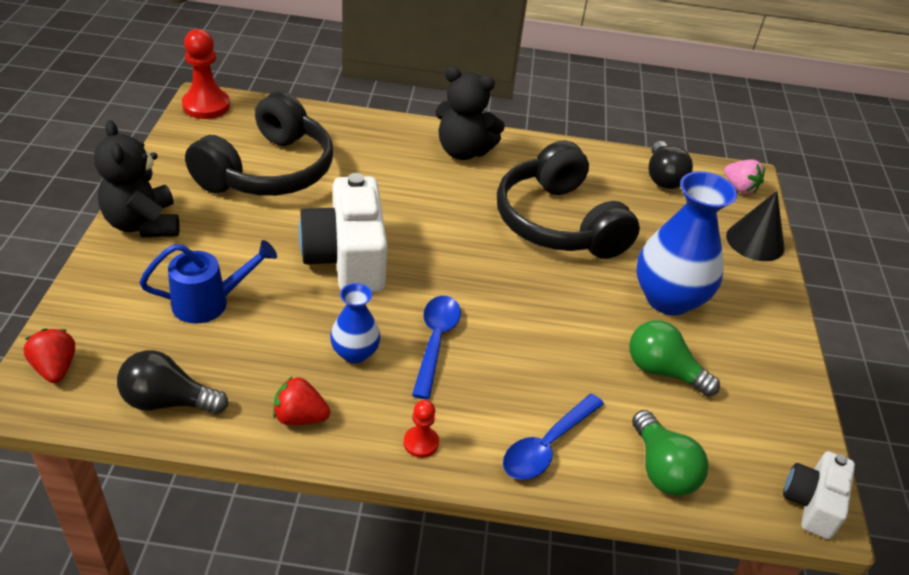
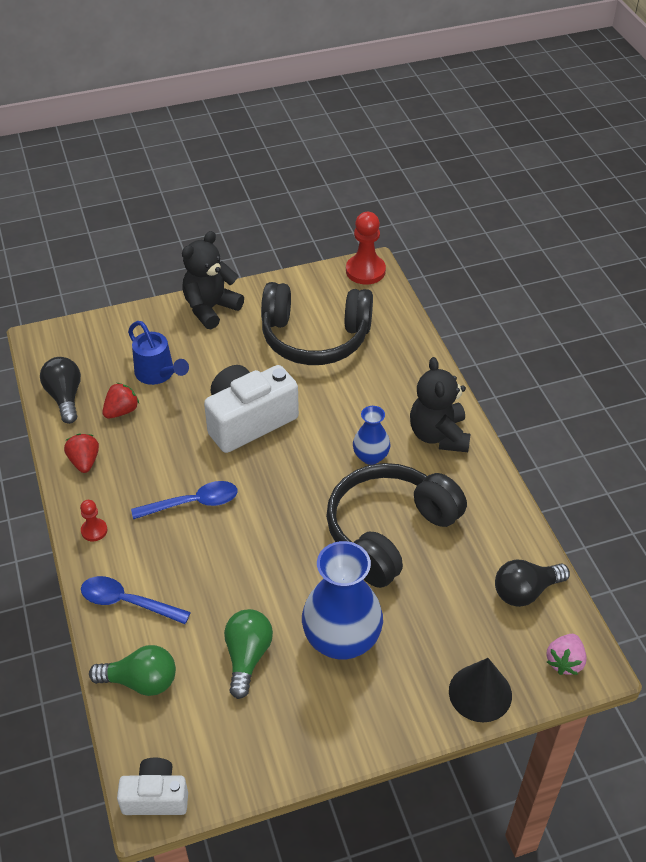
camera: 70 degrees right, 5 degrees up
(55, 368) = (64, 339): red strawberry -> red strawberry (121, 411)
(355, 353) = (156, 464): blue vase -> blue vase (370, 456)
(662, 469) = (141, 681): green light bulb -> green light bulb turned 135 degrees counterclockwise

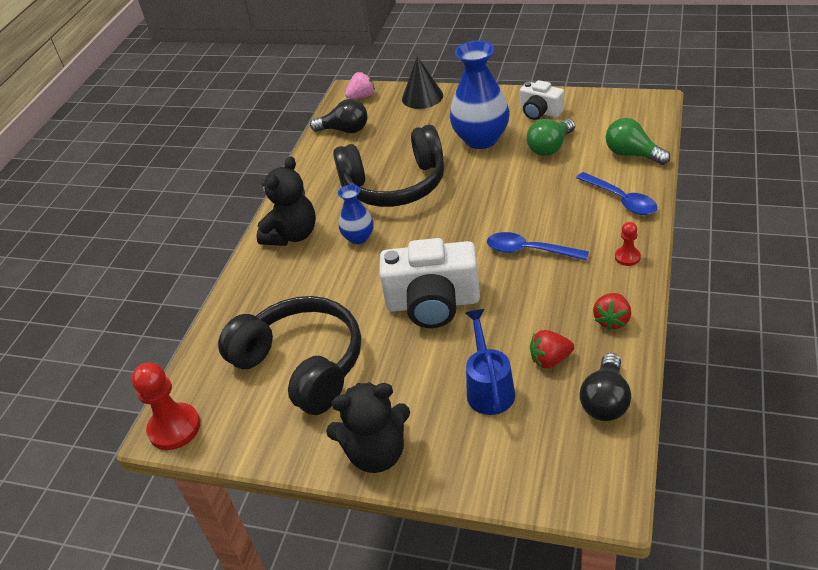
camera: 140 degrees left, 5 degrees down
(156, 797) = (648, 103): white camera -> white camera (540, 112)

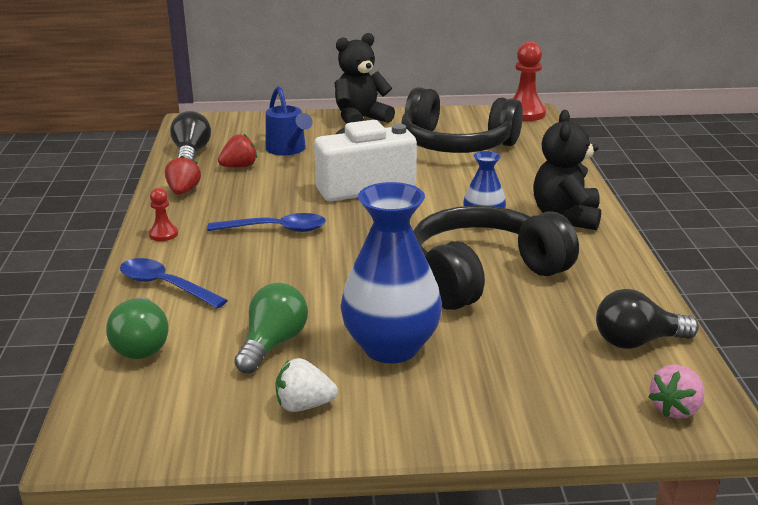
camera: 155 degrees right, 15 degrees down
(422, 97) = (551, 419): black cone -> none
(540, 112) = (304, 405): white camera -> white strawberry
(632, 154) = (141, 345): green light bulb -> green light bulb turned 60 degrees clockwise

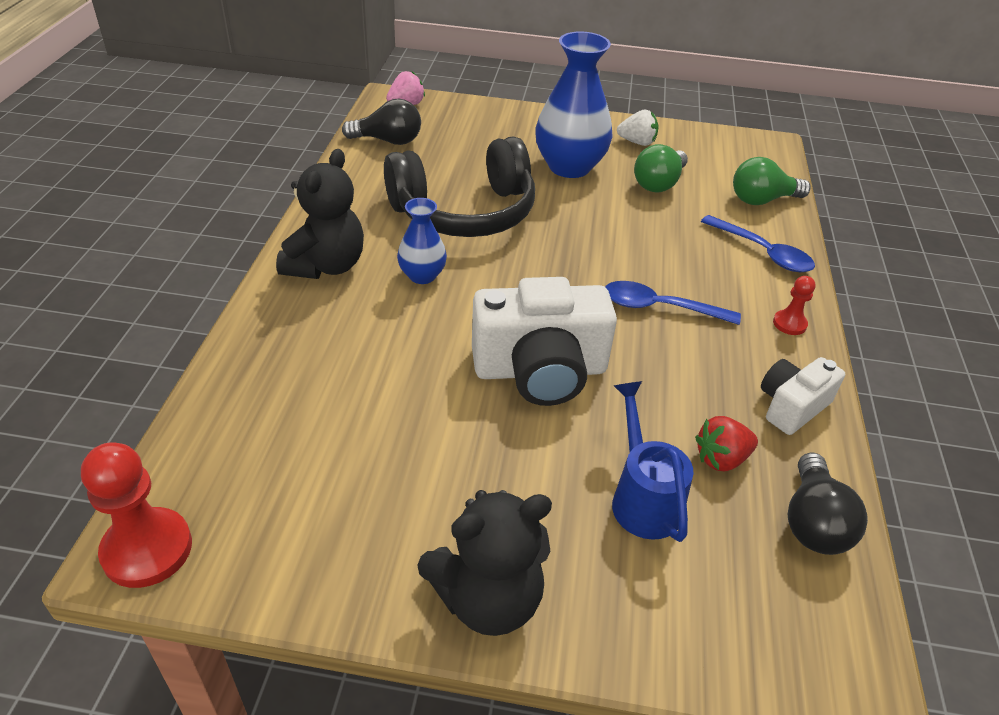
camera: 170 degrees left, 15 degrees up
(141, 345) = (762, 200): green light bulb -> green light bulb turned 105 degrees counterclockwise
(183, 191) = (792, 406): red strawberry -> white camera
(456, 145) = (355, 452): black headphones -> none

